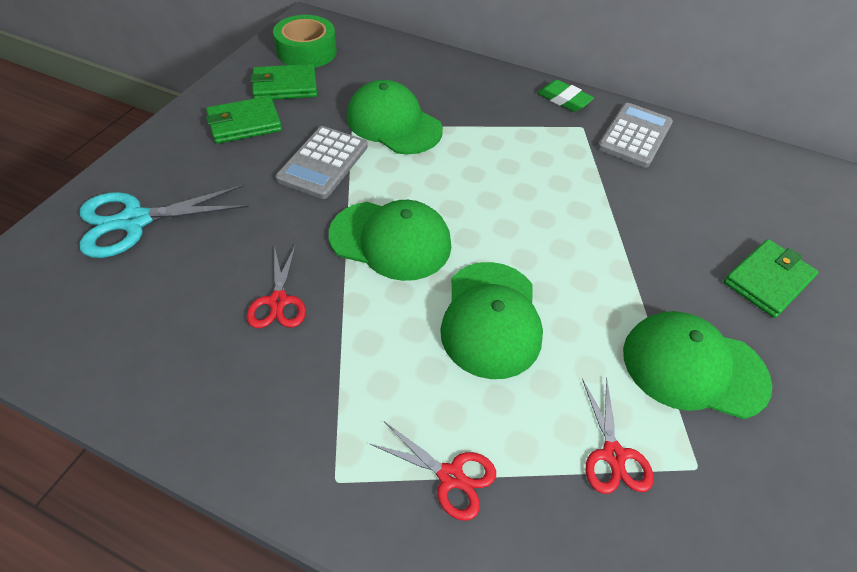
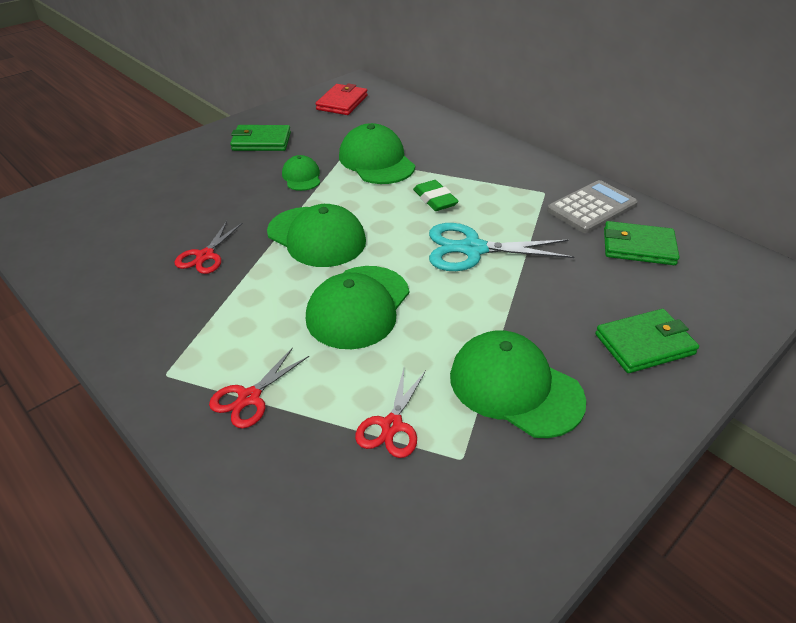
camera: 25 degrees right, 10 degrees down
(135, 221) = (144, 186): turquoise scissors -> turquoise scissors (472, 249)
(285, 86) = (309, 123): green wallet -> green wallet (638, 247)
(306, 51) = (342, 103): green tape -> red wallet
(323, 163) = (301, 177): grey calculator -> green cap
(451, 476) = (249, 397): red scissors -> red scissors turned 75 degrees clockwise
(564, 100) = (541, 170): green eraser -> green eraser (435, 199)

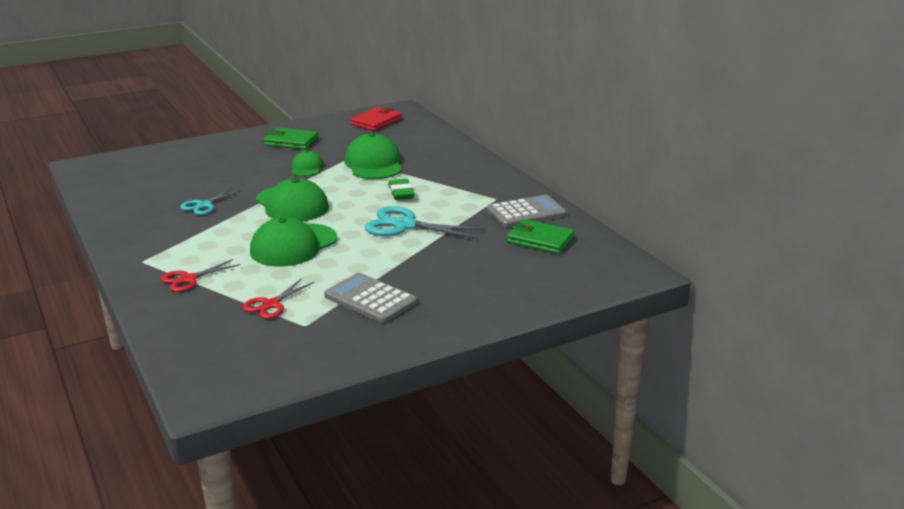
camera: 15 degrees right, 15 degrees down
(205, 256) = (204, 205): red scissors -> turquoise scissors
(515, 387) = (370, 299): green cap -> grey calculator
(644, 344) = (486, 292): green wallet -> none

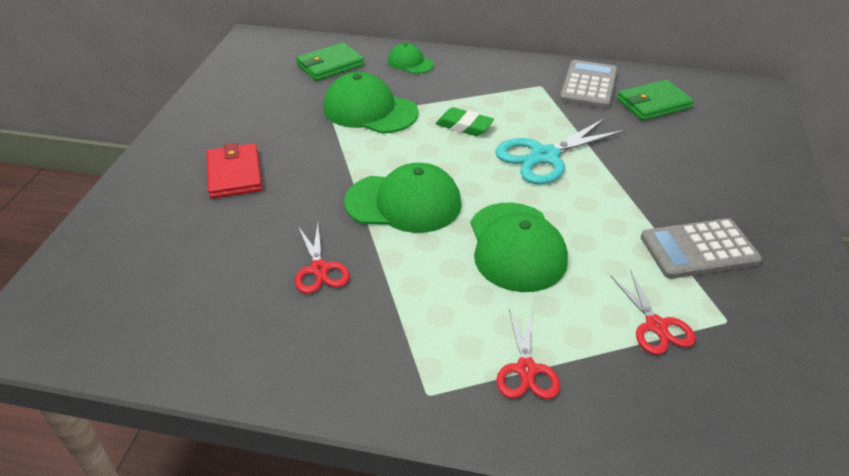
camera: 50 degrees left, 15 degrees up
(204, 205) = (319, 269): turquoise scissors -> red scissors
(291, 142) = (228, 133): green wallet -> green wallet (330, 65)
(306, 167) = (316, 152): green cap -> green cap (410, 62)
(376, 122) = (263, 64): red wallet -> red wallet (234, 174)

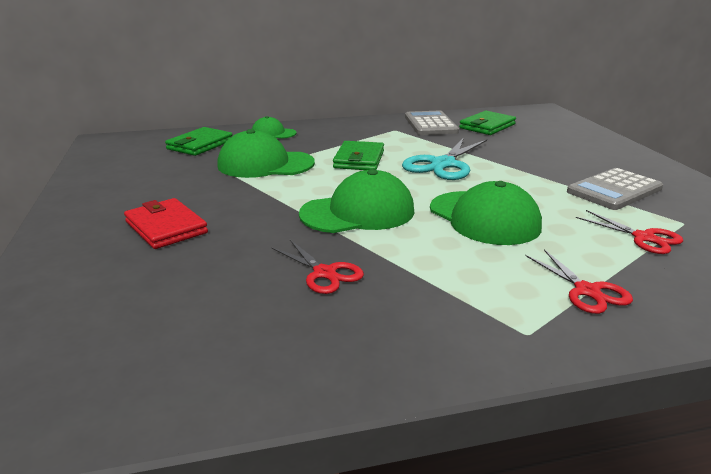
camera: 25 degrees left, 15 degrees down
(464, 126) = (359, 159): green eraser -> green wallet

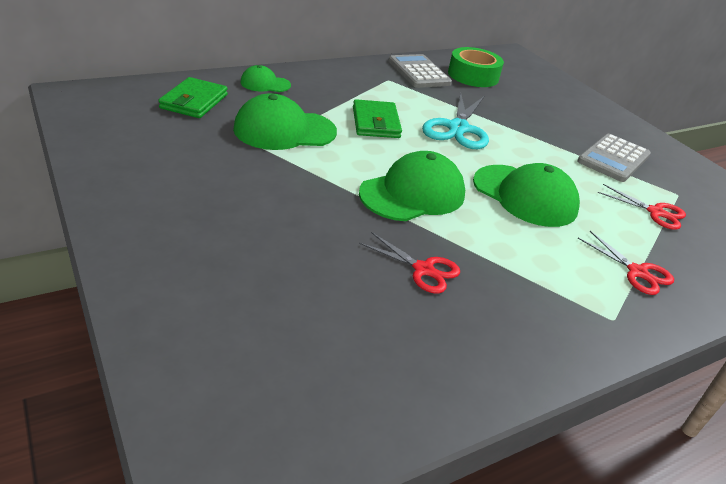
camera: 20 degrees left, 10 degrees up
(166, 227) = (236, 222): red wallet -> none
(487, 126) = (473, 75): green wallet -> green tape

